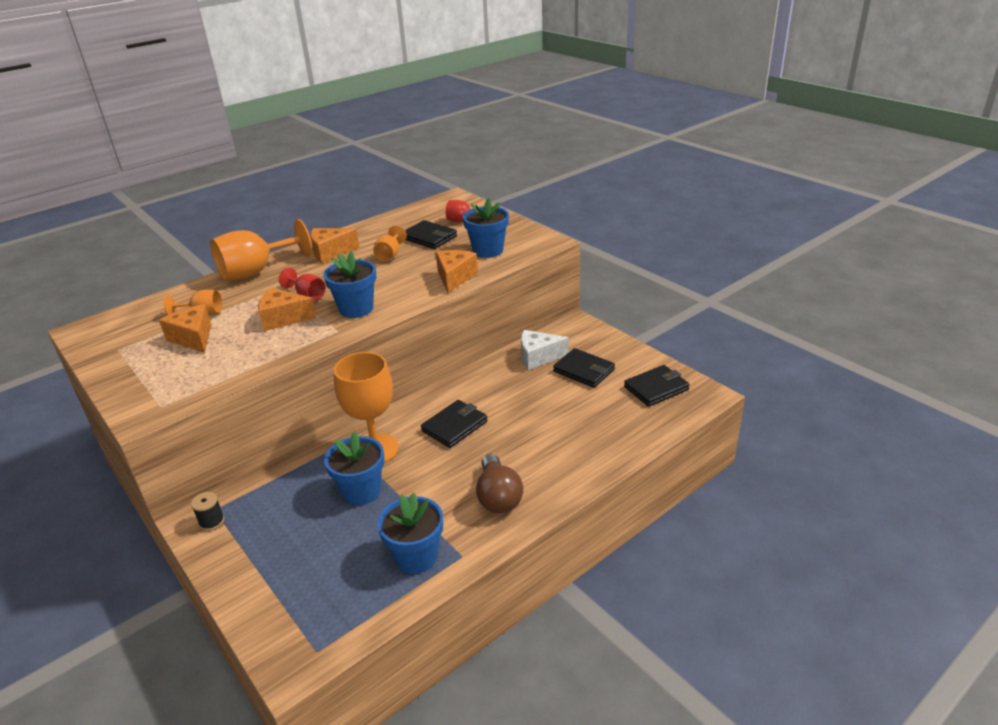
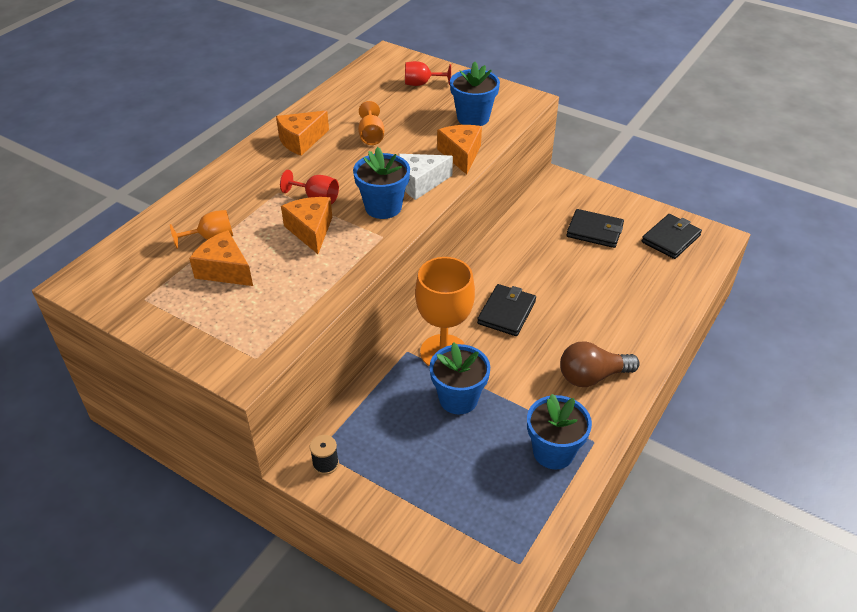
camera: 20 degrees left, 10 degrees up
(256, 271) = (232, 176): orange goblet -> none
(283, 318) = (311, 230): orange cheese -> orange cheese turned 90 degrees clockwise
(429, 237) = (399, 109): black wallet -> none
(498, 497) = (592, 376): brown light bulb -> brown light bulb turned 105 degrees clockwise
(538, 357) = (542, 223): white cheese -> white cheese (420, 183)

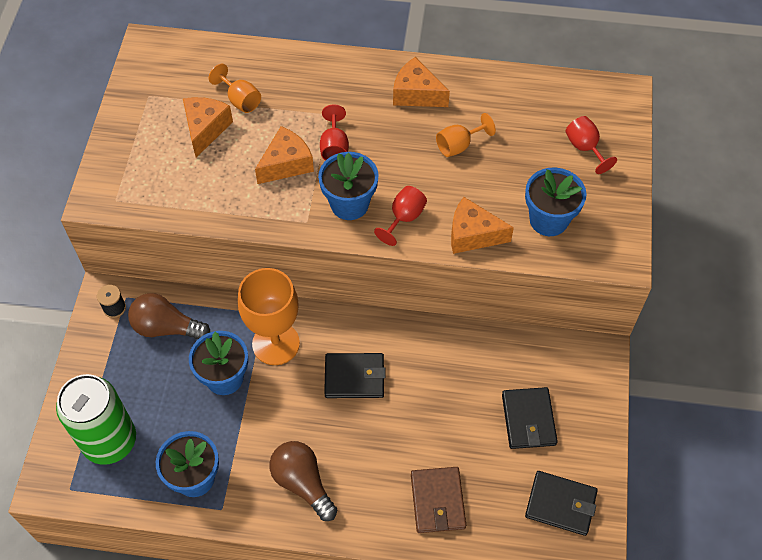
camera: 65 degrees right, 15 degrees up
(376, 427) = (166, 327): none -> brown light bulb
(420, 183) = (404, 218): white cheese -> red goblet
(461, 155) = (472, 235): orange cheese -> orange cheese turned 135 degrees counterclockwise
(480, 511) = (109, 441): none -> green can
(642, 300) = (437, 501): none -> brown wallet

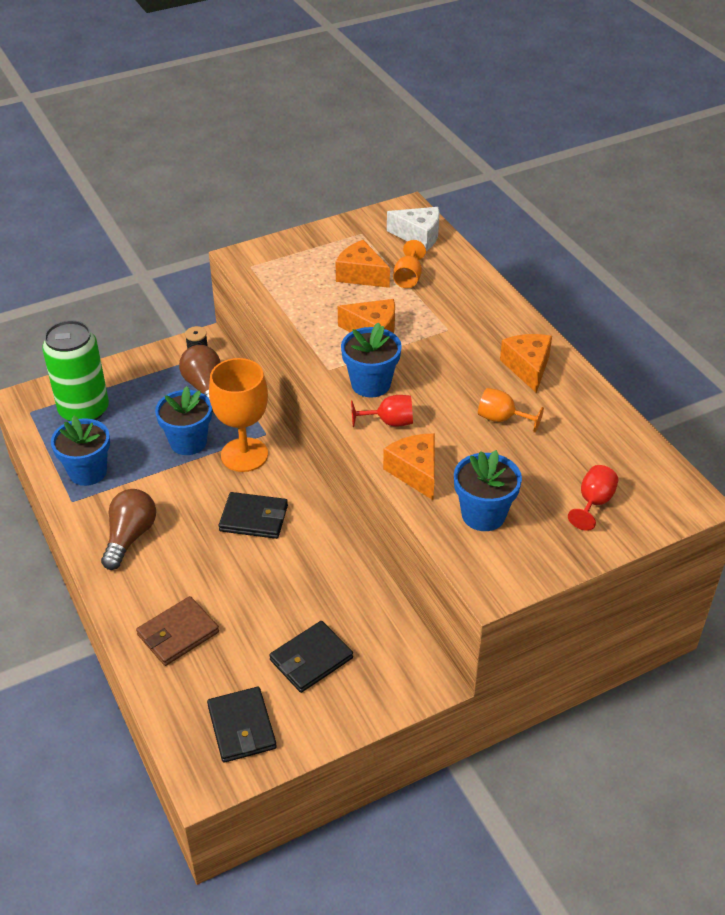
camera: 55 degrees right, 15 degrees down
(192, 60) = (418, 236): none -> white cheese
(205, 129) = (361, 275): orange cheese -> orange cheese turned 120 degrees counterclockwise
(334, 147) = (418, 348): red goblet -> none
(354, 377) = (254, 518): black wallet -> black wallet turned 45 degrees counterclockwise

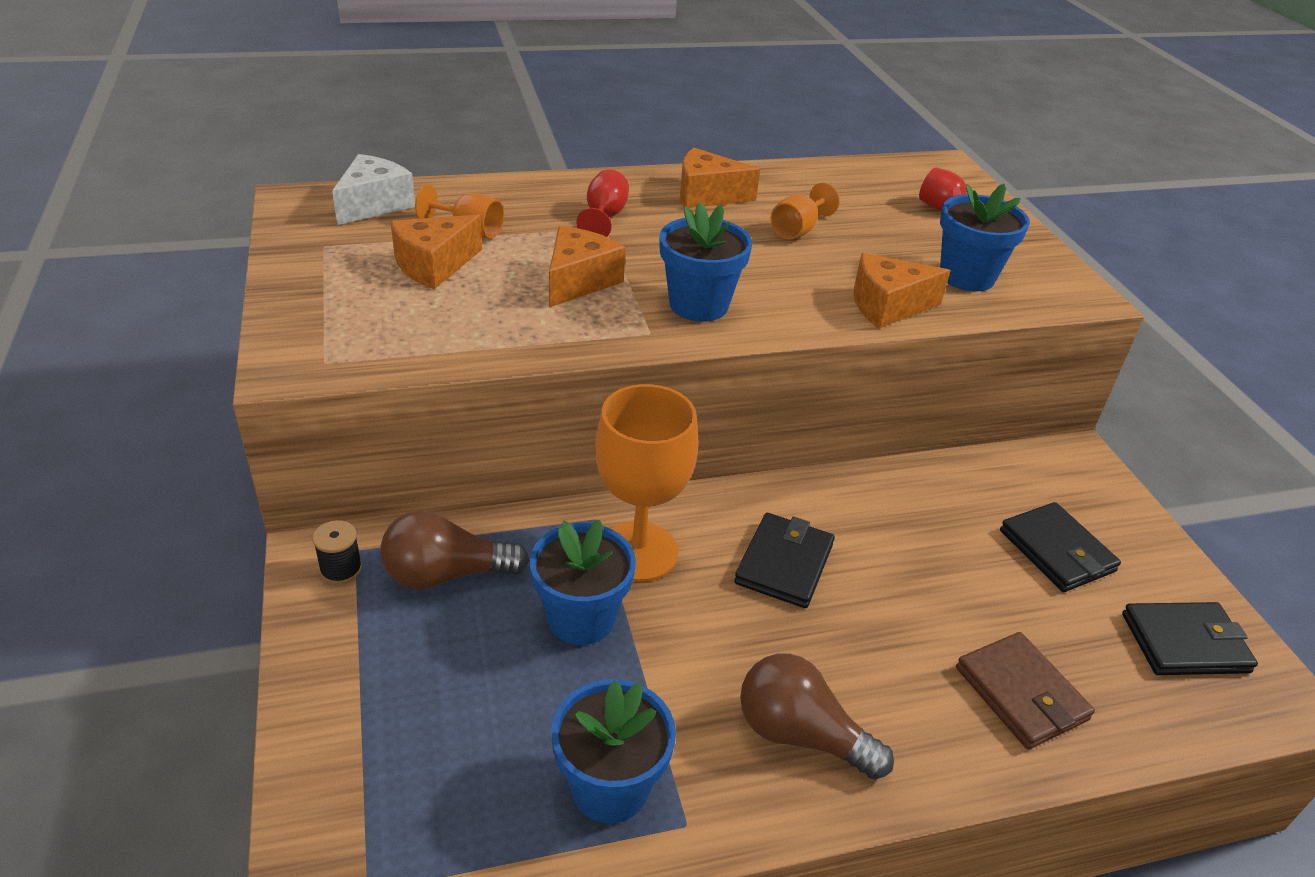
camera: 80 degrees left, 5 degrees down
(84, 410) = (417, 775): green can -> none
(389, 422) = (784, 306): red goblet -> red goblet (604, 217)

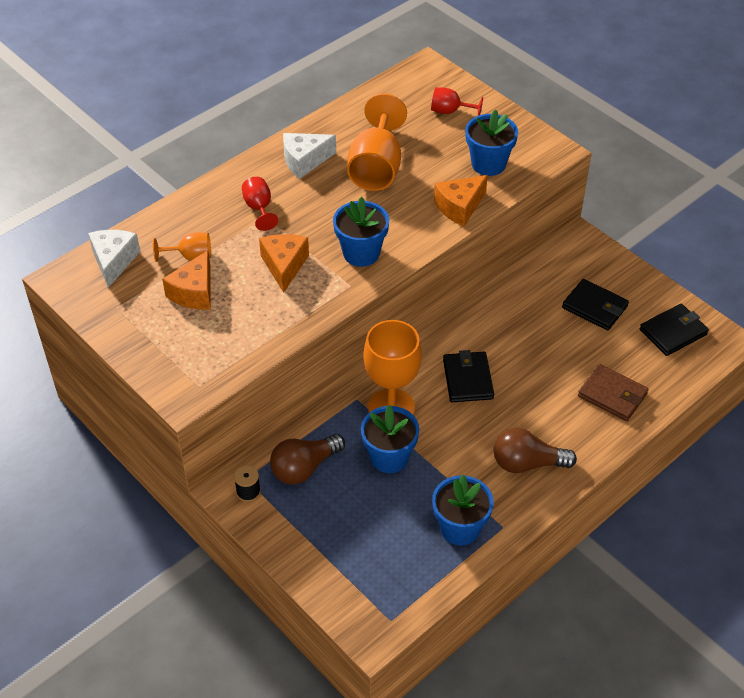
camera: 25 degrees left, 10 degrees up
(707, 195) = (304, 161): orange cheese -> white cheese
(797, 230) = (376, 168): orange goblet -> orange goblet, size x1.95

